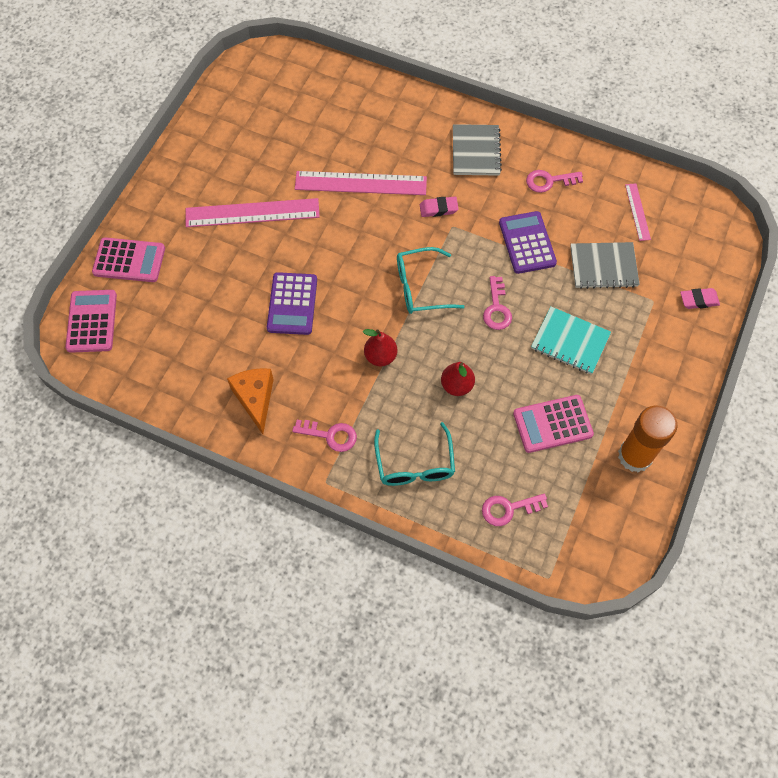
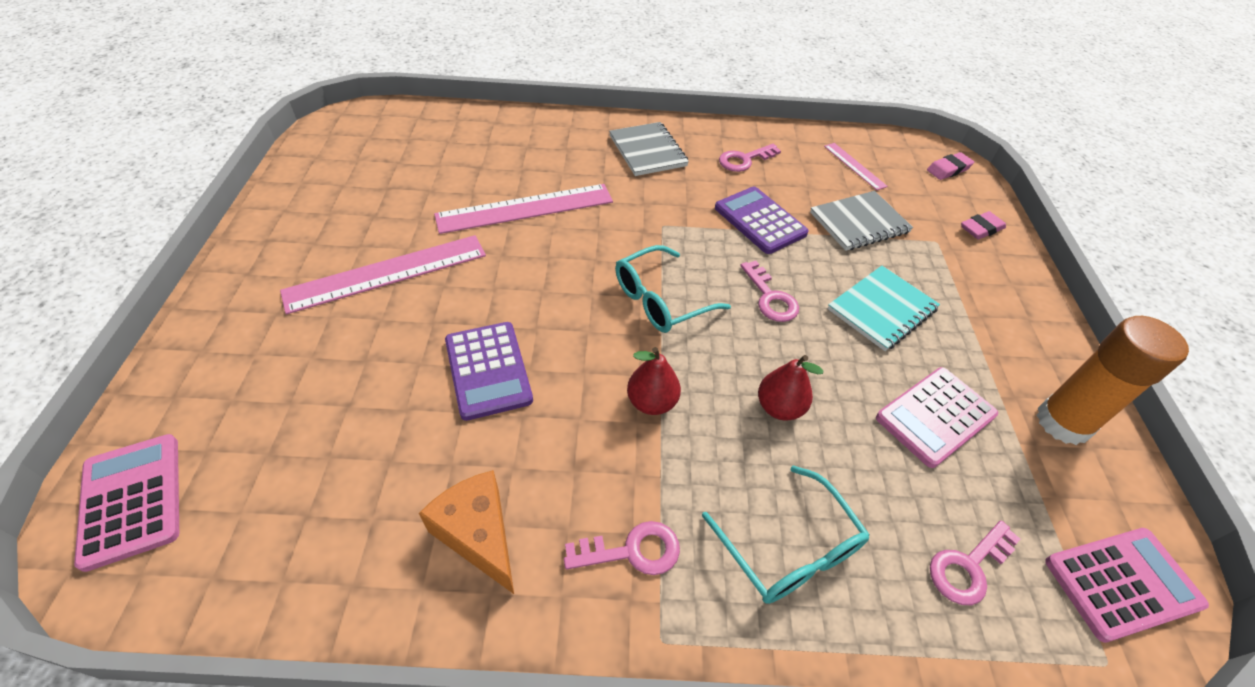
camera: 25 degrees left, 15 degrees down
(129, 260) = (195, 383): pink calculator -> pink calculator (1122, 583)
(438, 209) = (636, 212): pink eraser -> pink eraser (948, 169)
(570, 341) = (881, 309): turquoise notebook -> turquoise notebook turned 45 degrees counterclockwise

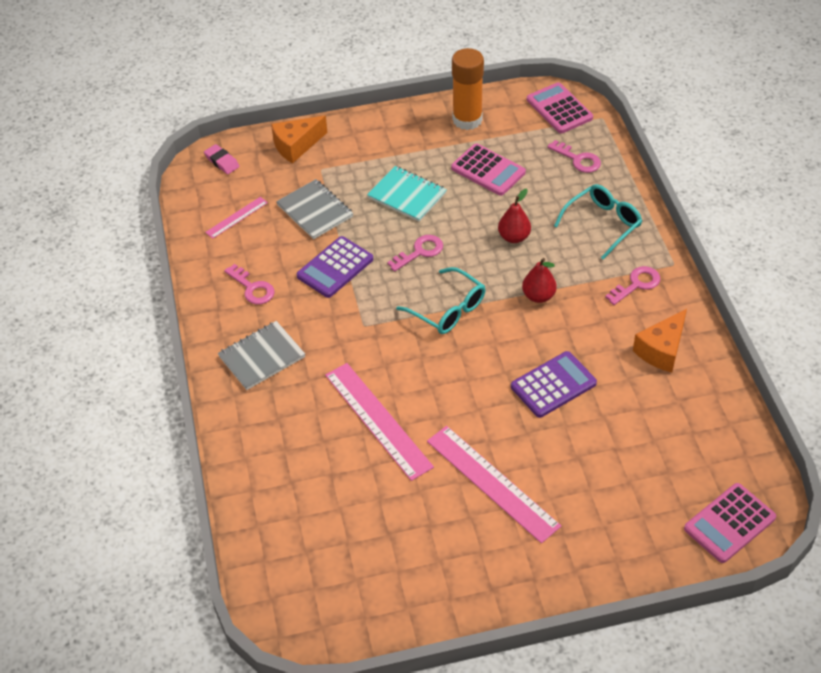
camera: 100 degrees left, 0 degrees up
(632, 551) = (636, 284): pink key -> pink key turned 75 degrees clockwise
(981, 229) = (296, 146): pink eraser -> orange cheese

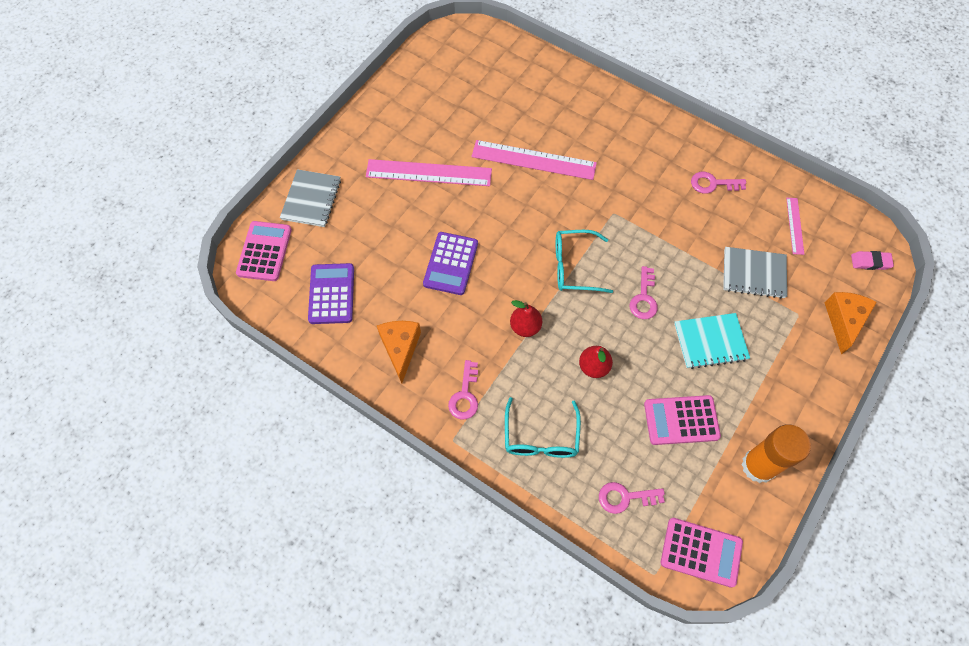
camera: 135 degrees right, 15 degrees up
(262, 357) = (647, 146): grey notebook -> grey notebook (311, 199)
(335, 268) = (682, 239): purple calculator -> purple calculator (331, 294)

